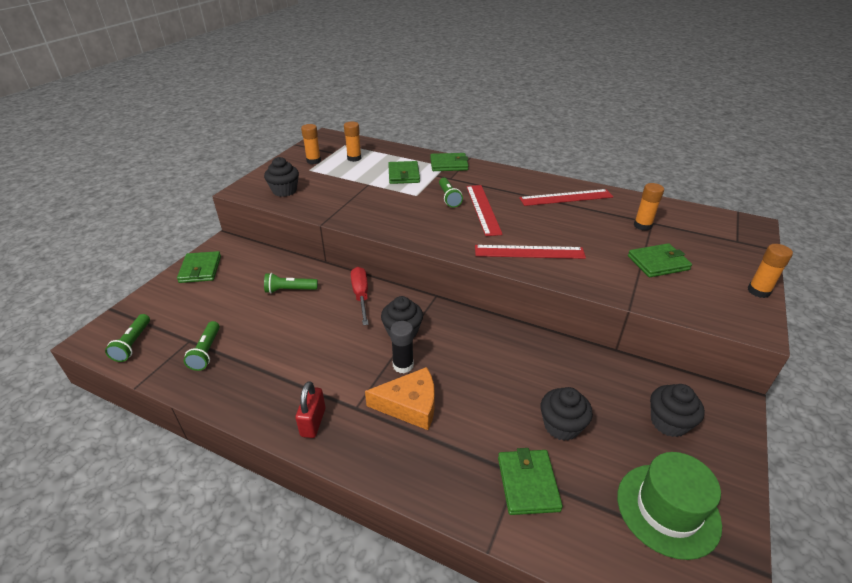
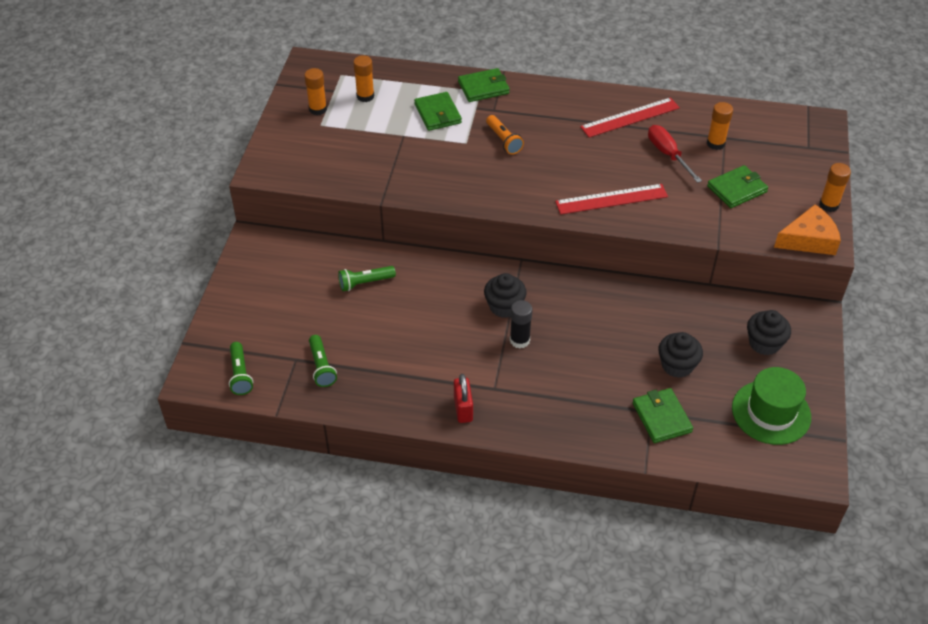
camera: 15 degrees left, 10 degrees up
(200, 269) = (249, 277): green wallet -> none
(284, 191) = (311, 163): black cupcake -> none
(361, 295) = (444, 274): red screwdriver -> red screwdriver (668, 154)
(410, 405) = (542, 376): orange cheese -> orange cheese (809, 239)
(449, 198) = (503, 140): green flashlight -> orange flashlight
(483, 209) = (546, 150): red ruler -> none

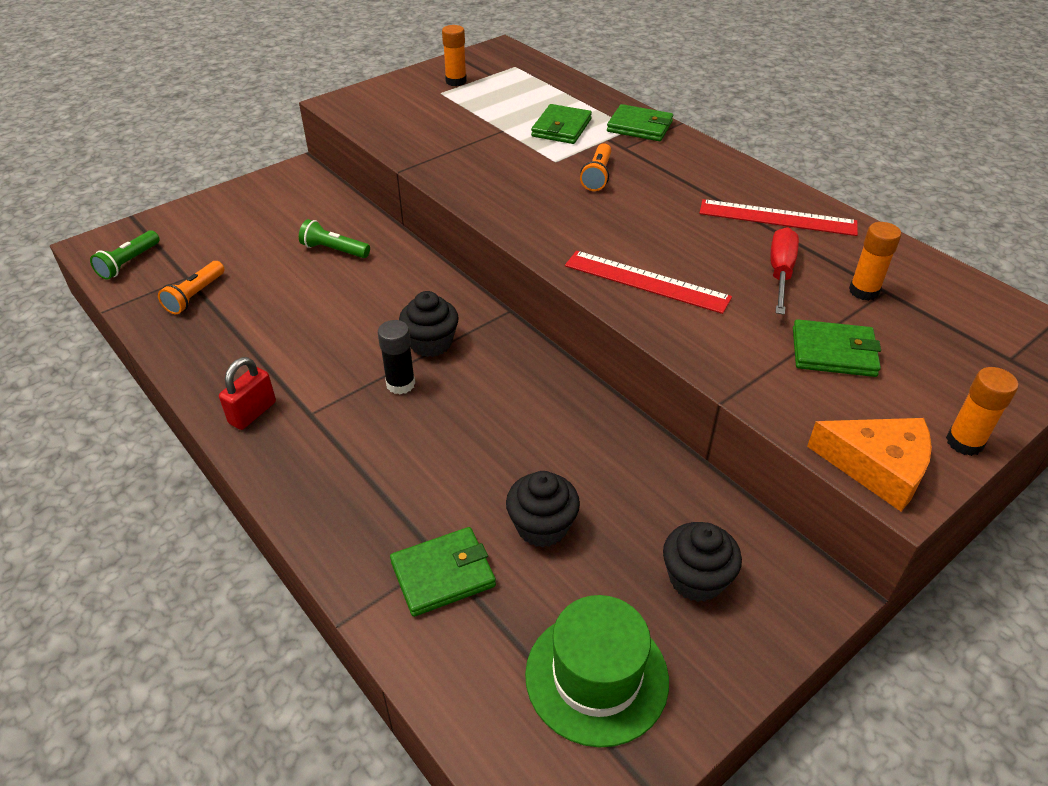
camera: 40 degrees right, 5 degrees down
(321, 367) = (195, 296): green flashlight -> orange flashlight
(365, 96) = (512, 89): orange glue stick -> none
(661, 417) = (443, 574): green wallet -> green wallet turned 45 degrees clockwise

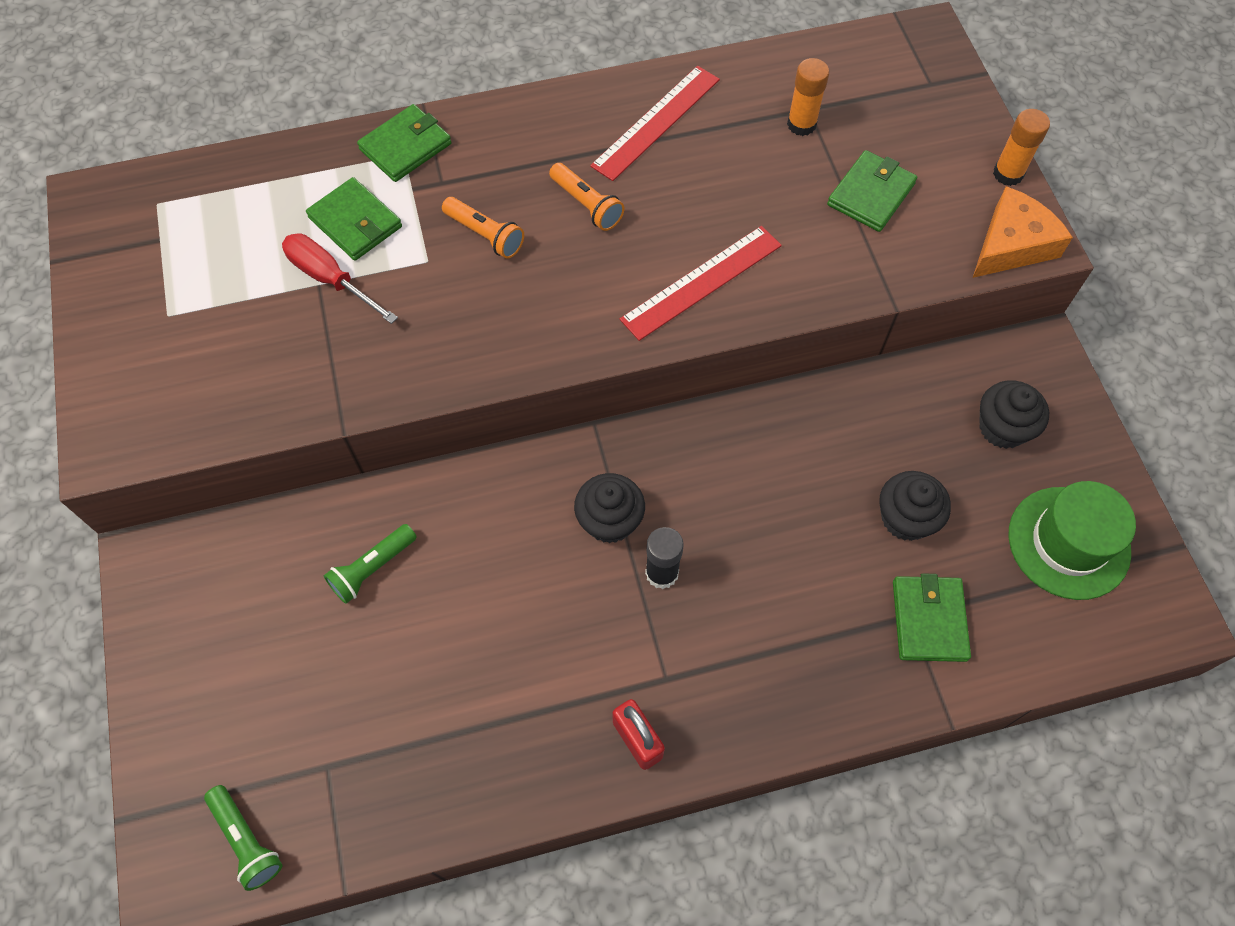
camera: 65 degrees left, 20 degrees up
(195, 296) = (377, 762): orange flashlight -> orange flashlight (587, 205)
(456, 81) = (148, 286): orange glue stick -> none
(780, 273) = (743, 169): red screwdriver -> red screwdriver (330, 279)

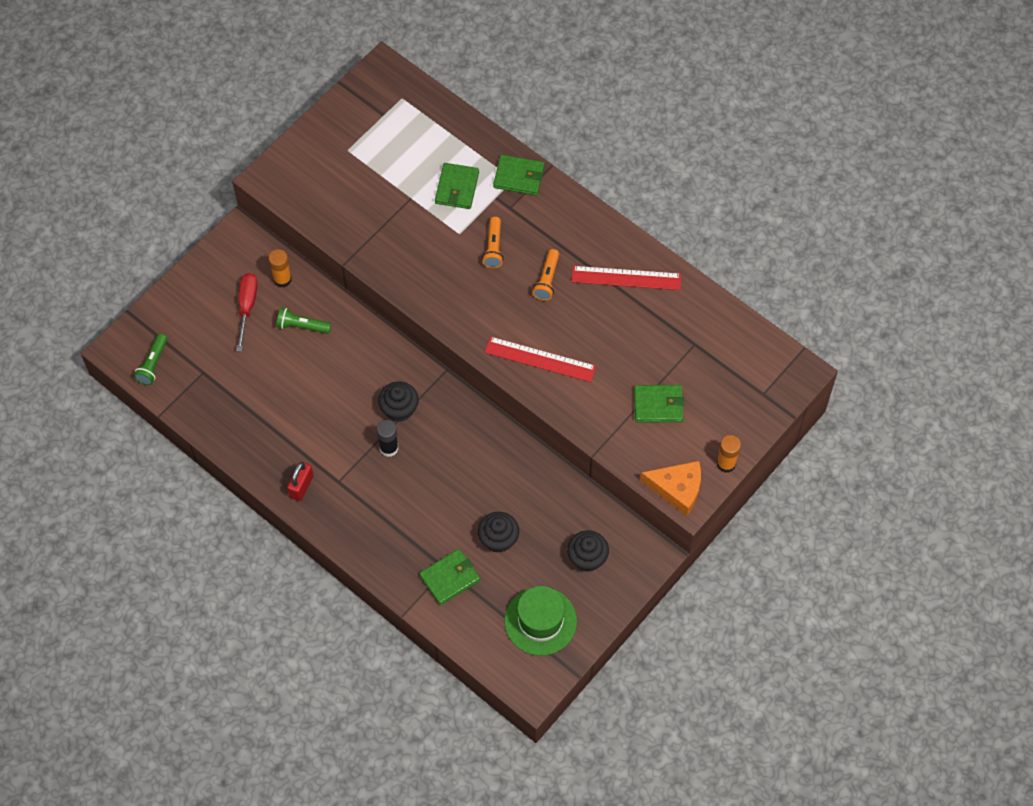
camera: 55 degrees right, 0 degrees up
(330, 279) = (417, 200): red screwdriver -> red screwdriver (247, 307)
(801, 124) = (680, 346): orange glue stick -> orange glue stick (282, 279)

